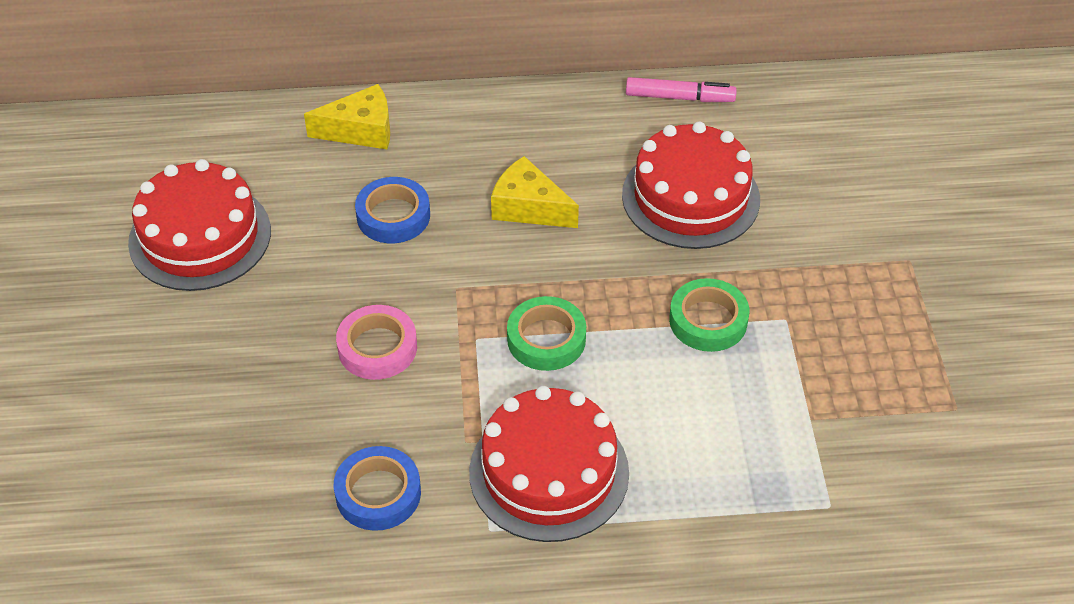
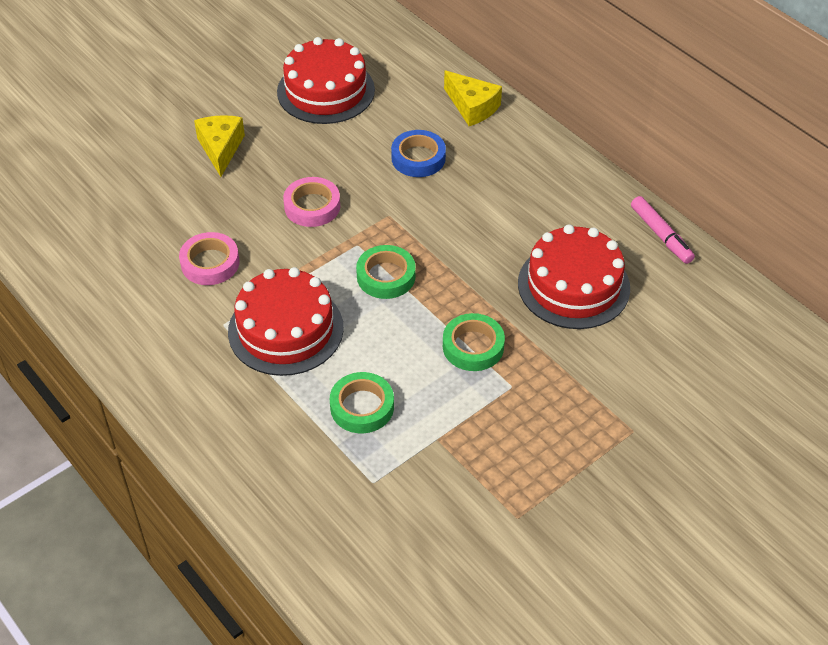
camera: 55 degrees right, 0 degrees up
(378, 493) = (210, 263): blue tape -> pink tape
(528, 207) = (485, 213): yellow cheese -> yellow cheese (220, 148)
(718, 461) = (362, 407): none -> green tape

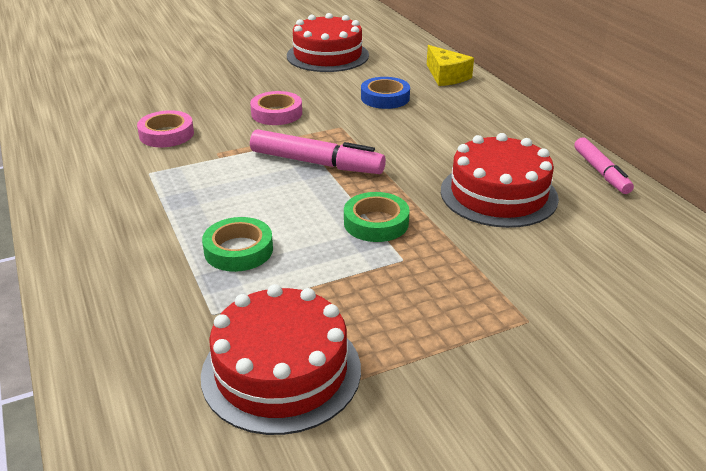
camera: 15 degrees right, 15 degrees down
(220, 148) = (223, 74): yellow cheese -> none
(285, 329) = (202, 184): red cake -> red cake (281, 371)
(386, 276) = (316, 163): green tape -> pink marker

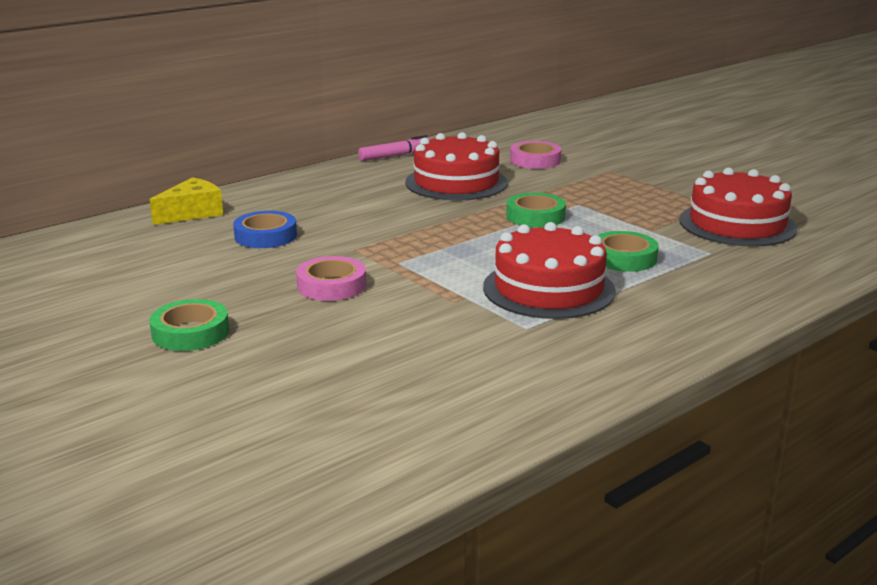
camera: 105 degrees left, 10 degrees down
(166, 134) = (424, 340): pink tape -> pink tape (535, 160)
(240, 72) = (190, 332): none -> green tape
(316, 163) = (446, 249): pink marker -> none
(327, 55) = (117, 282): red cake -> red cake (548, 289)

